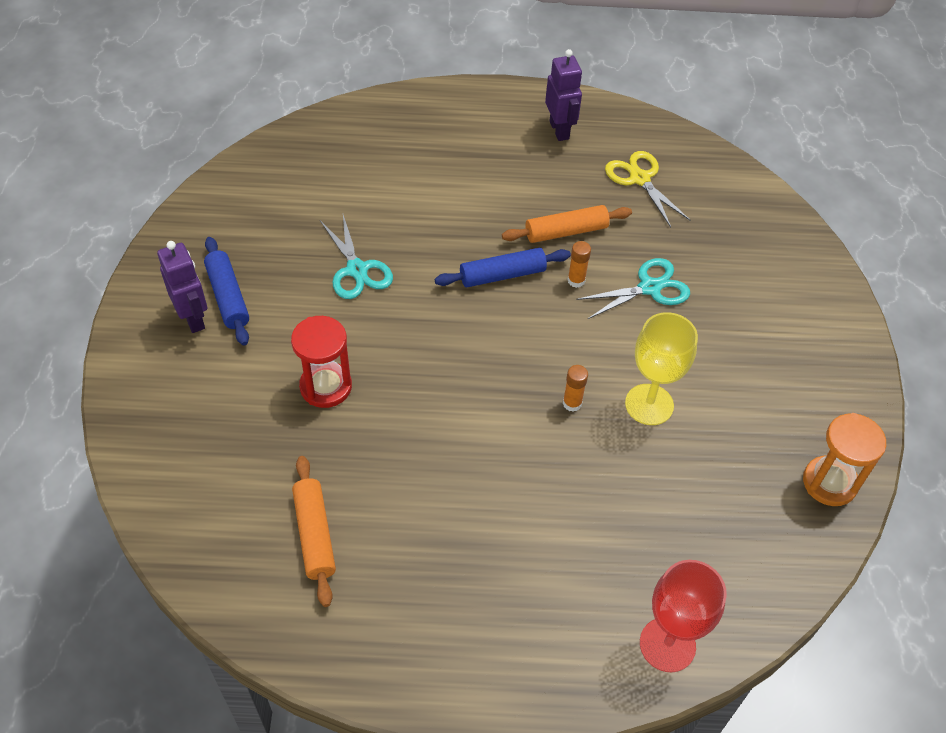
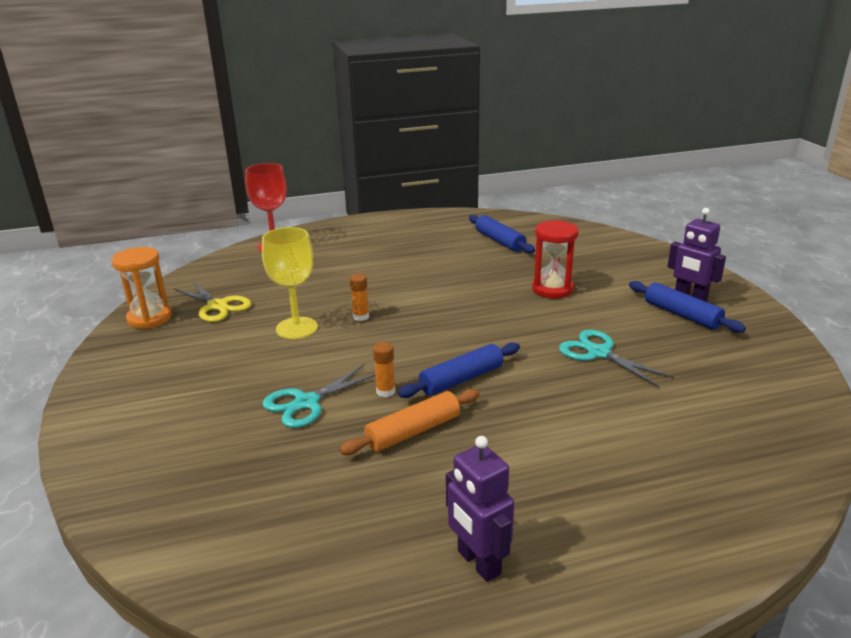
camera: 165 degrees right, 25 degrees down
(315, 534) = (499, 241): orange rolling pin -> blue rolling pin
(639, 179) = (337, 518): yellow scissors -> yellow scissors (217, 306)

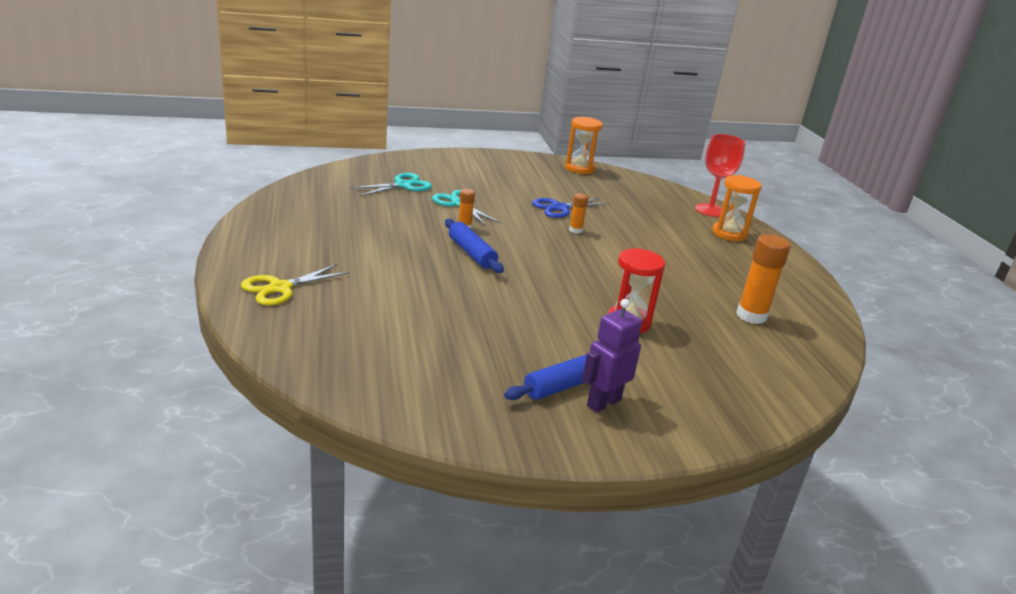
camera: 90 degrees right, 0 degrees up
(217, 306) = (596, 187): yellow scissors -> yellow scissors (280, 288)
(297, 328) = (560, 208): yellow goblet -> blue scissors
(333, 241) = (729, 234): none -> orange hourglass
(413, 431) = (414, 229): orange rolling pin -> none
(478, 563) = (287, 230): purple robot -> none
(499, 241) = (751, 316): blue rolling pin -> orange glue stick
(598, 353) = (496, 317): turquoise scissors -> turquoise scissors (403, 185)

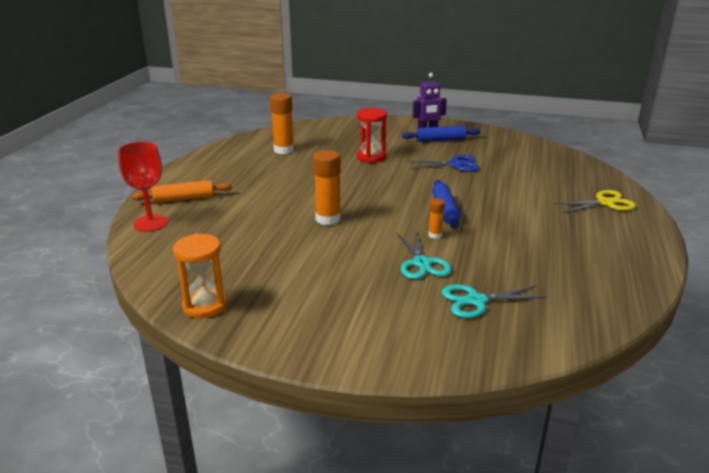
camera: 150 degrees left, 0 degrees up
(560, 208) = (313, 245): blue scissors -> blue scissors (455, 165)
(575, 230) = (328, 219): orange glue stick -> orange glue stick, size x1.91
(729, 234) = (184, 199): orange hourglass -> orange rolling pin

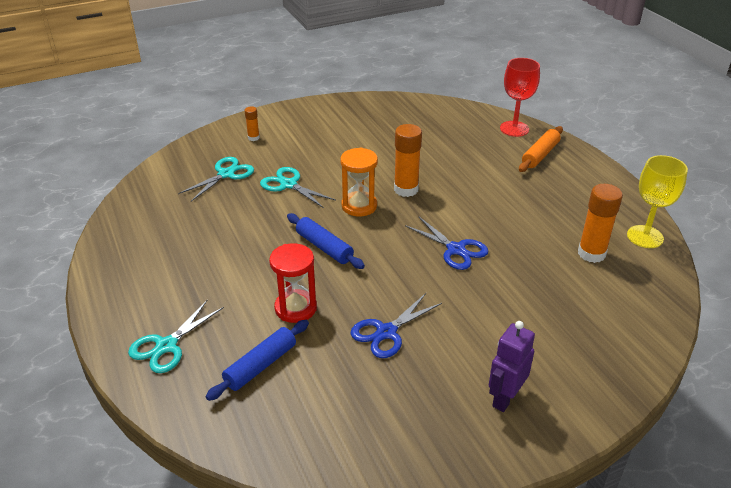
camera: 140 degrees right, 10 degrees up
(205, 305) = (380, 105): orange hourglass -> orange hourglass (359, 206)
(239, 145) = (645, 237): none -> yellow goblet
(356, 178) = (456, 249): none -> blue scissors
(371, 157) = (492, 293): red hourglass -> red hourglass (295, 308)
(435, 235) = (304, 214): orange glue stick -> orange glue stick (253, 138)
(440, 140) = (466, 387): blue rolling pin -> blue rolling pin (261, 366)
(605, 203) = (166, 346): yellow scissors -> turquoise scissors

